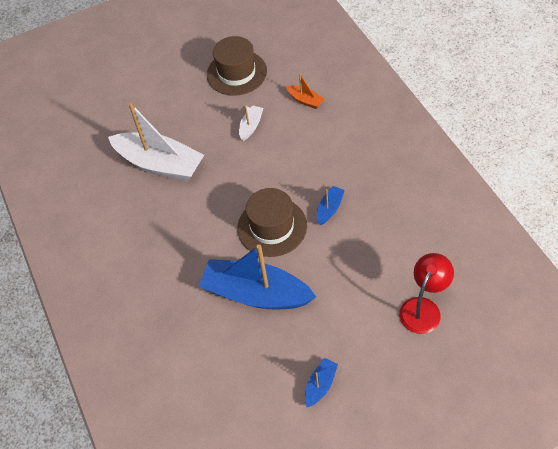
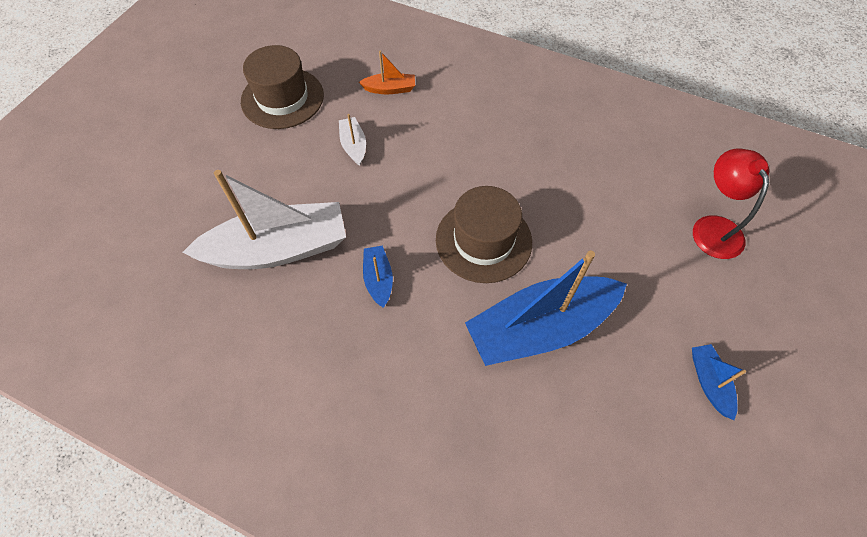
camera: 45 degrees left, 5 degrees up
(329, 209) = (525, 184): blue boat -> blue boat (378, 279)

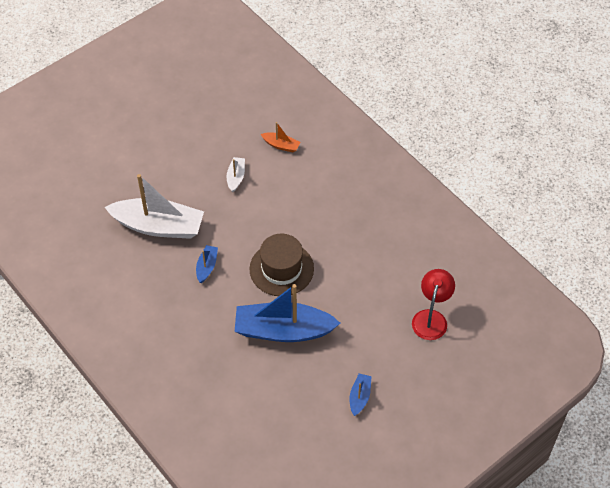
camera: 25 degrees right, 5 degrees down
(282, 98) = (207, 126): brown hat -> none

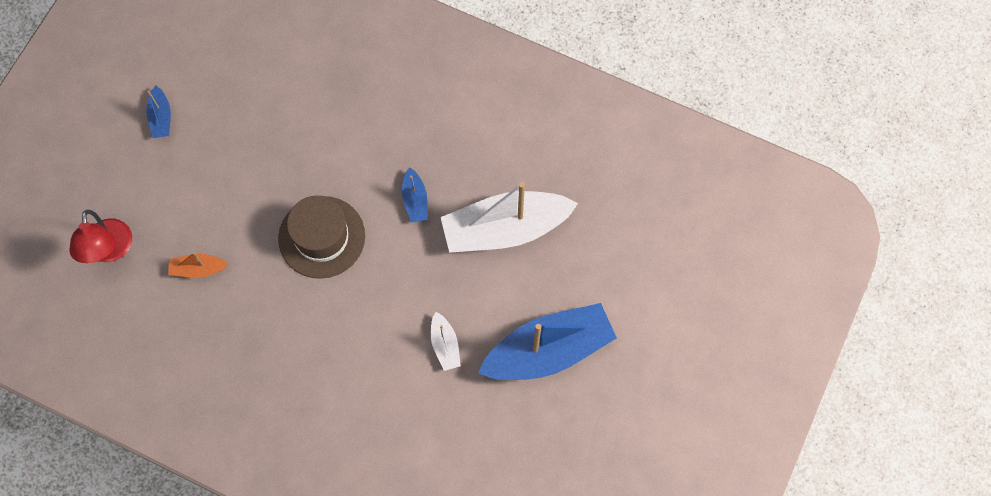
camera: 155 degrees right, 15 degrees up
(281, 145) = (409, 425): orange boat -> orange boat (198, 269)
(283, 330) = (283, 159): blue boat -> blue boat (548, 350)

